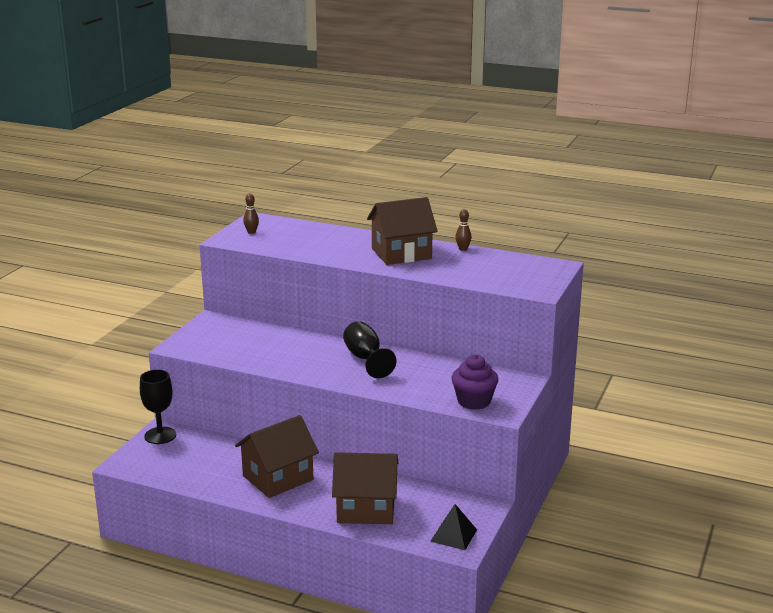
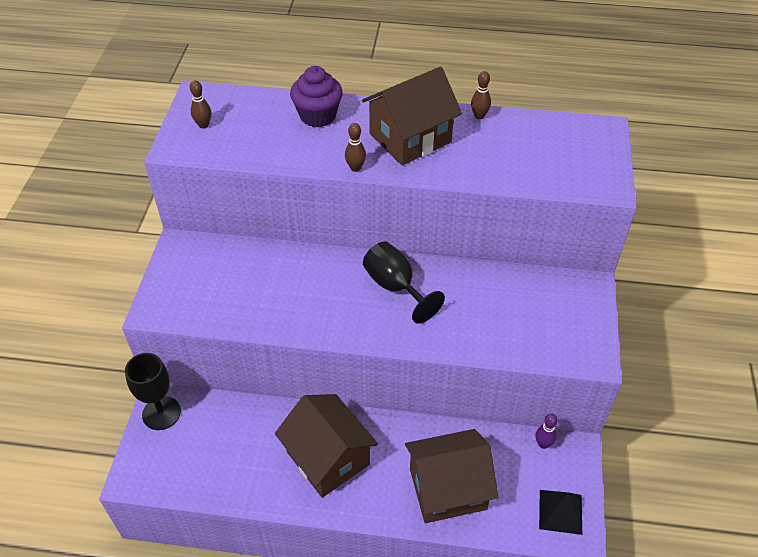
camera: 15 degrees left, 25 degrees up
(278, 478) = (328, 458): brown house -> brown house turned 75 degrees counterclockwise
(350, 262) = (355, 168): none -> brown bowling pin
(460, 498) = (543, 444): none -> purple bowling pin
(474, 401) = (552, 342): purple cupcake -> purple cupcake (318, 116)

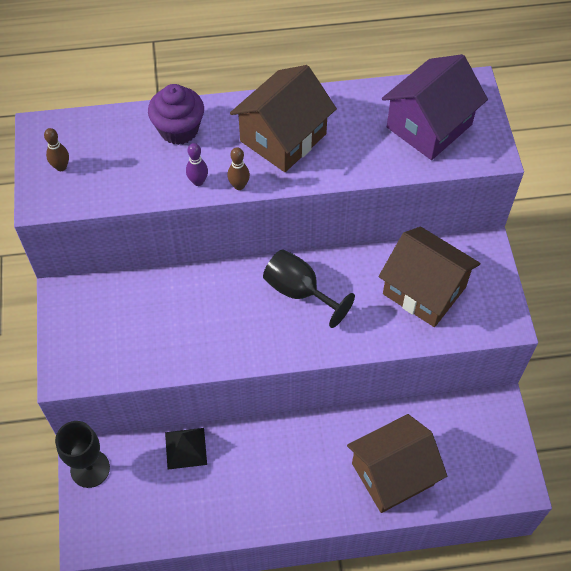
camera: 15 degrees left, 10 degrees up
(328, 458) = (271, 473): brown house -> brown house (424, 290)
(479, 116) = (345, 95): brown bowling pin -> none
(543, 444) = (468, 407): purple bowling pin -> purple bowling pin (198, 181)
(552, 153) = (429, 126): none -> purple house
(560, 511) = (500, 469): black pyramid -> black pyramid (186, 448)

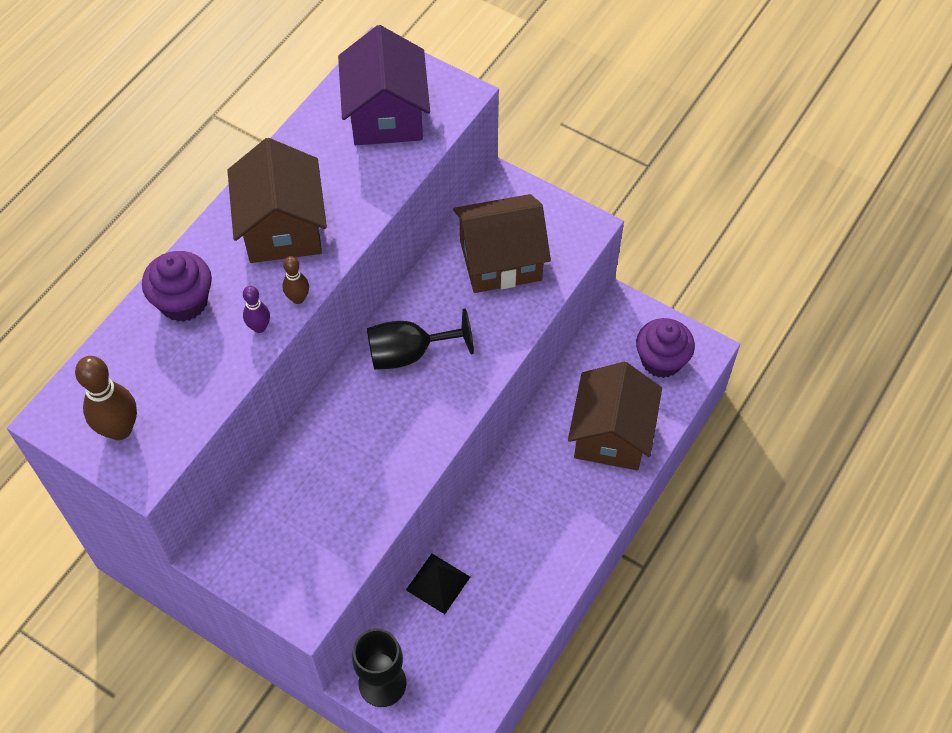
camera: 50 degrees left, 0 degrees up
(61, 167) = (119, 429): brown bowling pin -> brown bowling pin, size x1.81
(483, 463) = (661, 360): none -> purple cupcake

